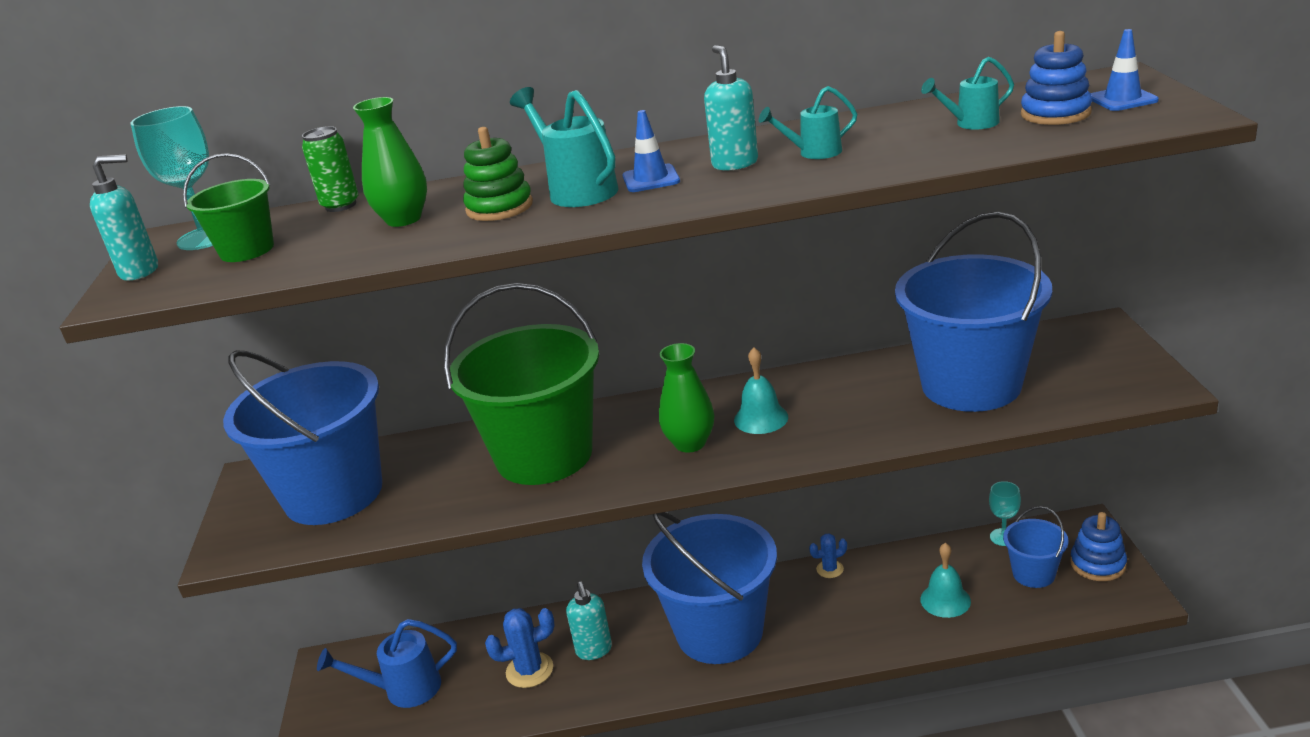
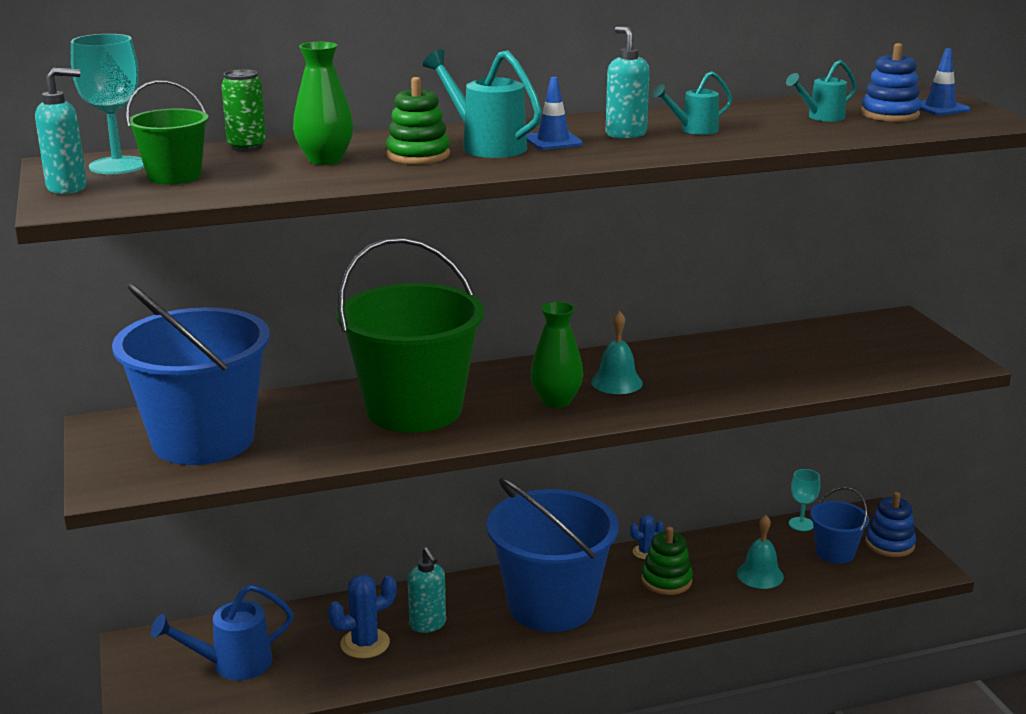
camera: 15 degrees left, 5 degrees down
(844, 604) = (666, 580): none -> green stacking toy
(971, 385) = (800, 359): blue bucket -> none

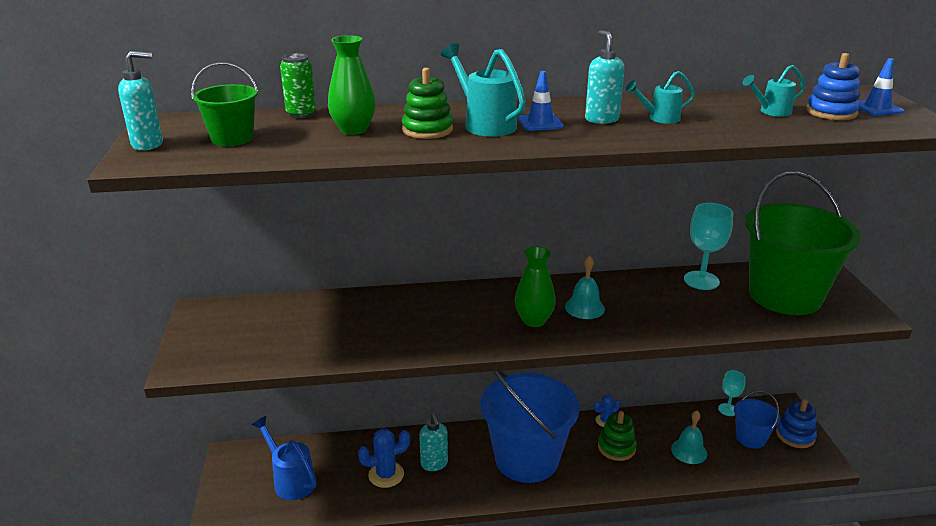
camera: 10 degrees right, 5 degrees up
(117, 166) = (197, 126): turquoise goblet -> turquoise goblet (701, 280)
(203, 440) = (264, 330): blue bucket -> none
(233, 664) = (291, 480): blue watering can -> blue watering can turned 60 degrees clockwise
(414, 410) = (425, 318): green bucket -> green bucket (785, 296)

